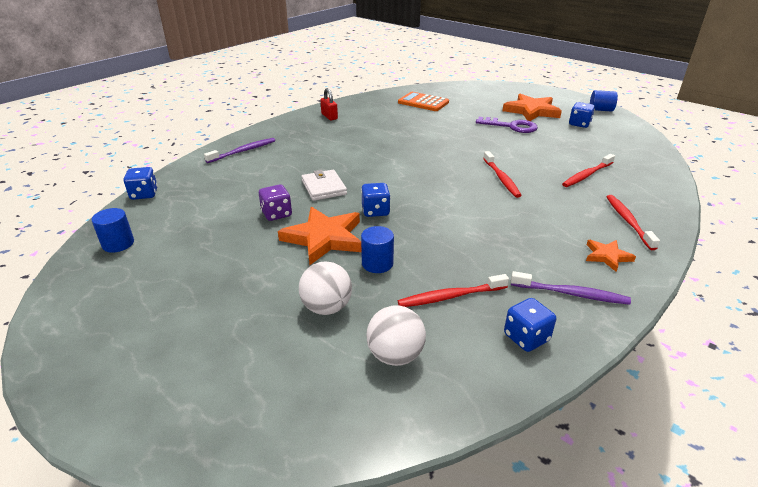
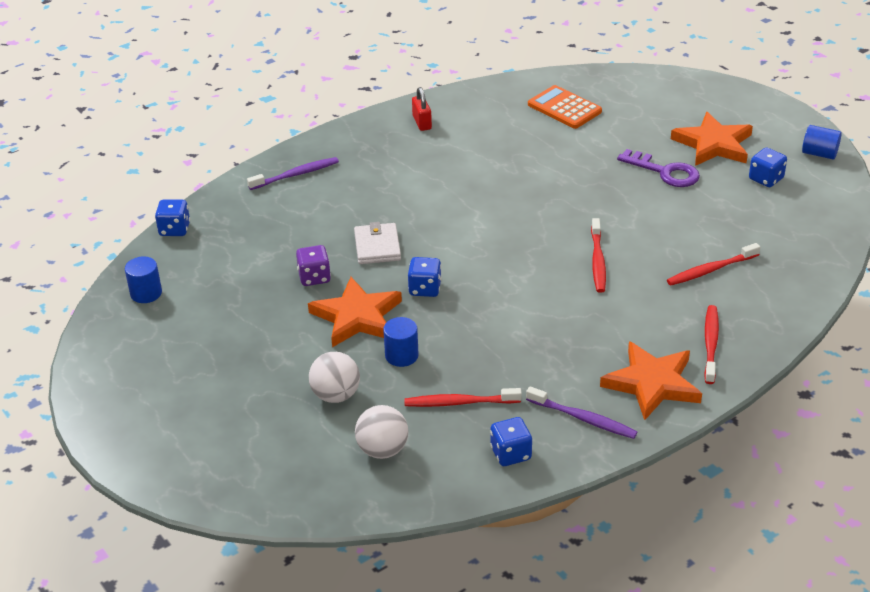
camera: 15 degrees right, 5 degrees up
(607, 256) = (652, 384): orange star -> orange star, size x1.90

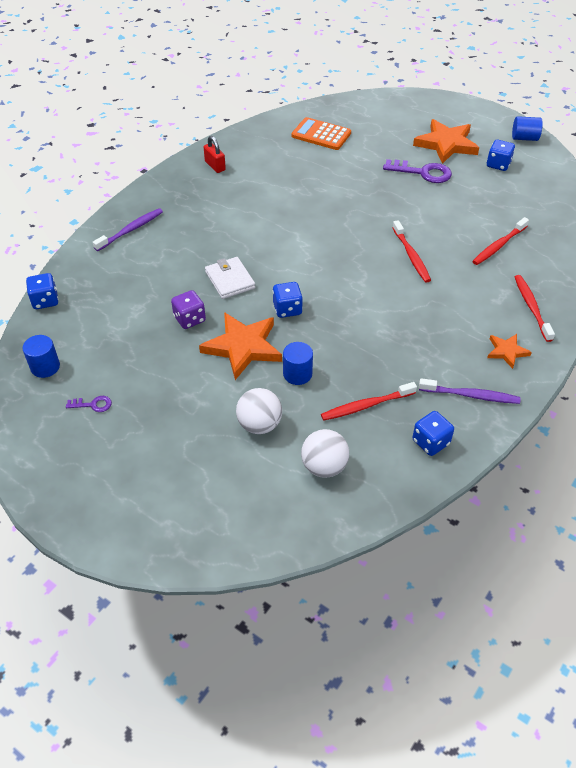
camera: 20 degrees left, 10 degrees up
(176, 339) = (93, 404): none -> purple key
(652, 384) = (507, 351): orange star -> orange star, size x0.53

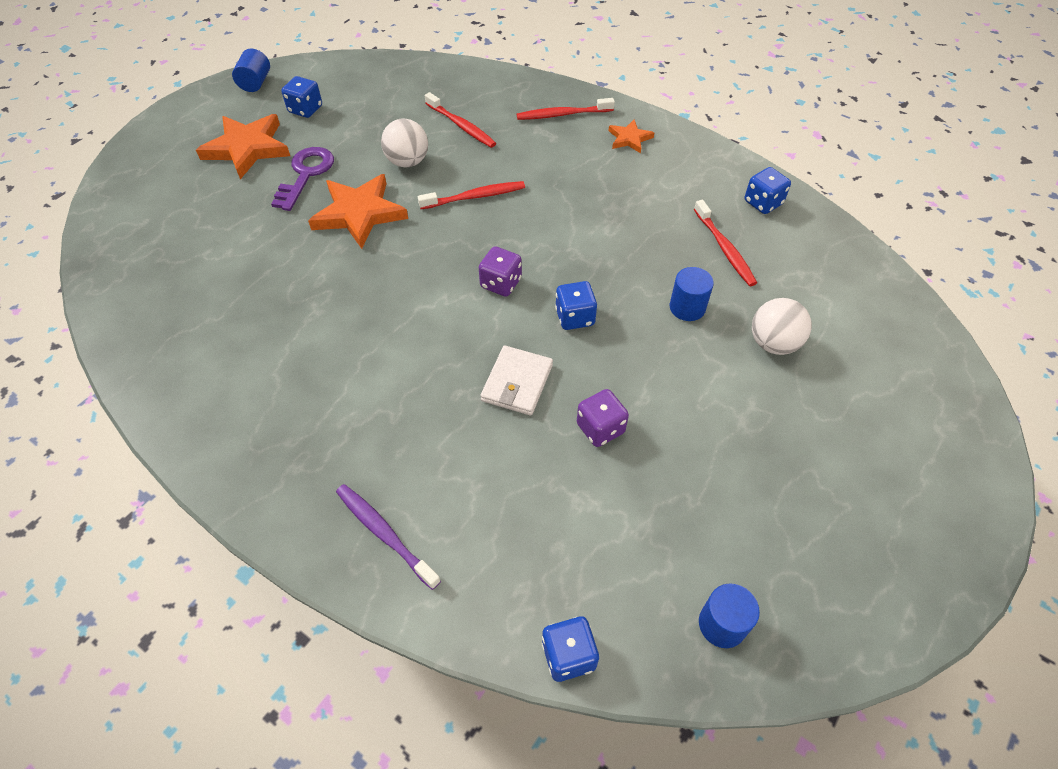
camera: 90 degrees left, 5 degrees up
(93, 404) = (783, 539): purple key -> none
(215, 166) = (224, 416): red padlock -> none
(230, 280) = (517, 383): white wallet -> white wallet turned 45 degrees counterclockwise
(243, 347) = (648, 363): orange star -> orange star (359, 213)
(319, 271) = (501, 283): none -> purple dice
(321, 134) = (178, 275): orange calculator -> none
(324, 466) = (817, 286): white ball -> white ball (407, 162)
(470, 395) = (694, 170): purple toothbrush -> none

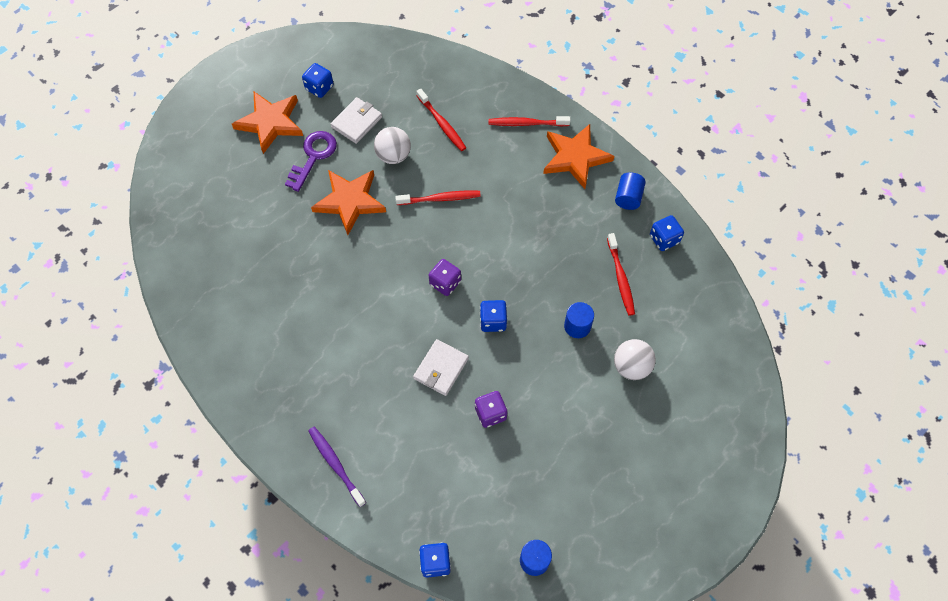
camera: 10 degrees right, 10 degrees up
(255, 83) = (281, 52): blue cylinder -> blue cylinder (628, 197)
(356, 136) = (357, 122): none -> white wallet
(629, 139) = (575, 157): orange star -> orange star, size x1.90

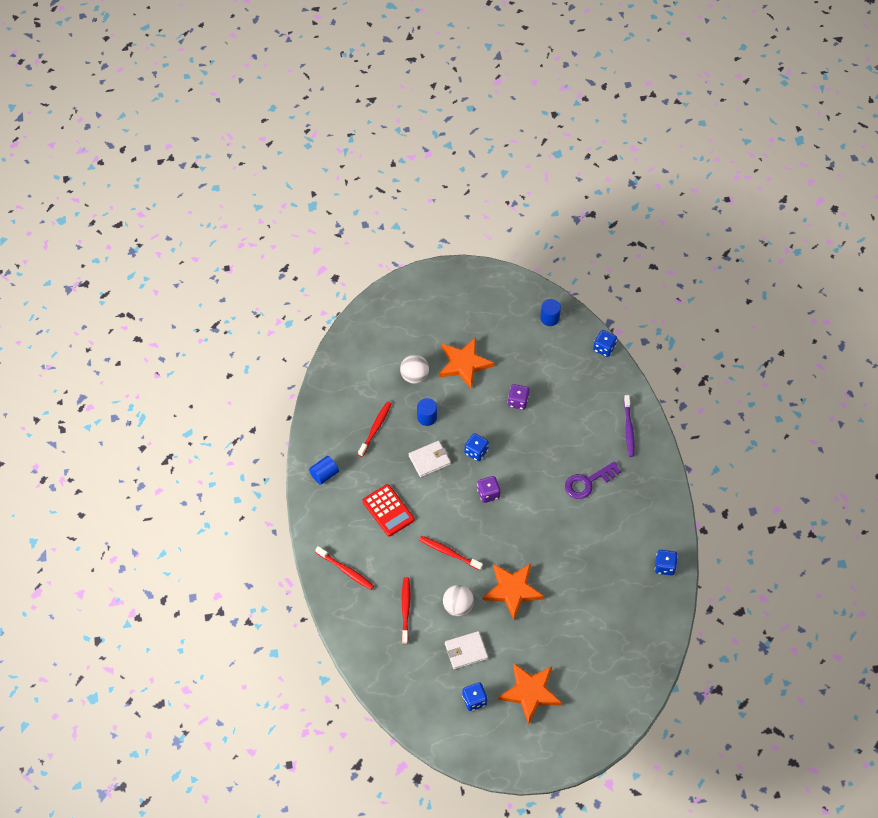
camera: 145 degrees left, 5 degrees down
(313, 156) = (516, 642): purple key -> purple key (588, 482)
(441, 368) = (529, 444): white wallet -> white wallet (429, 460)
(534, 202) = (388, 510): none -> red calculator
(575, 157) = (334, 524): orange star -> orange star (464, 364)
(664, 239) = (327, 434): blue dice -> blue dice (664, 566)

